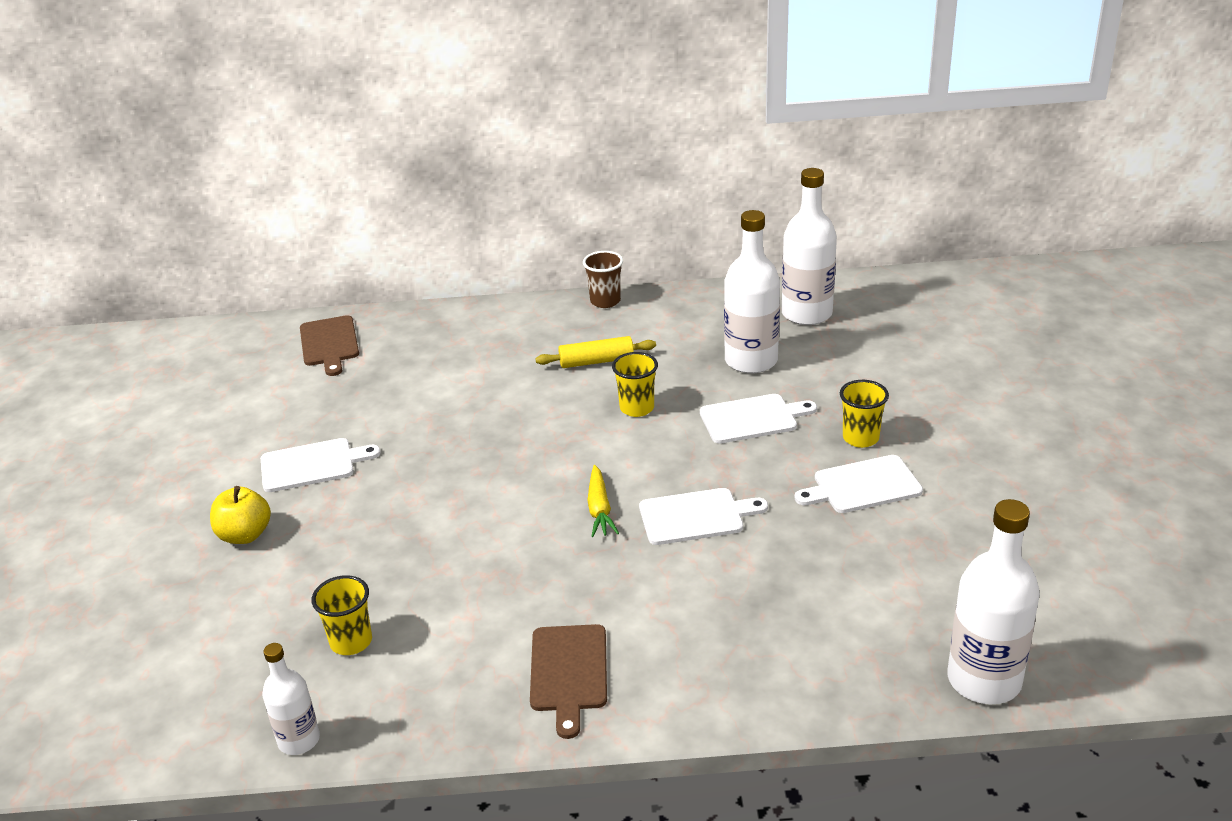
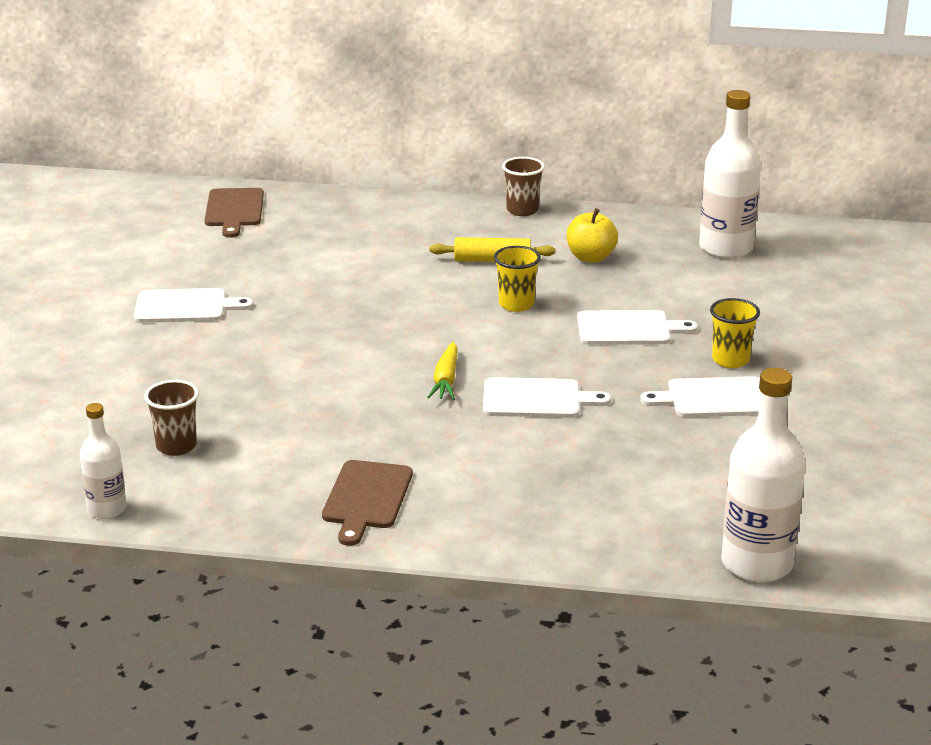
camera: 10 degrees right, 5 degrees down
(245, 535) = (105, 352): yellow apple -> yellow apple (590, 257)
(351, 642) = (176, 446): yellow cup -> brown cup
(751, 361) = (649, 280): white bottle -> none

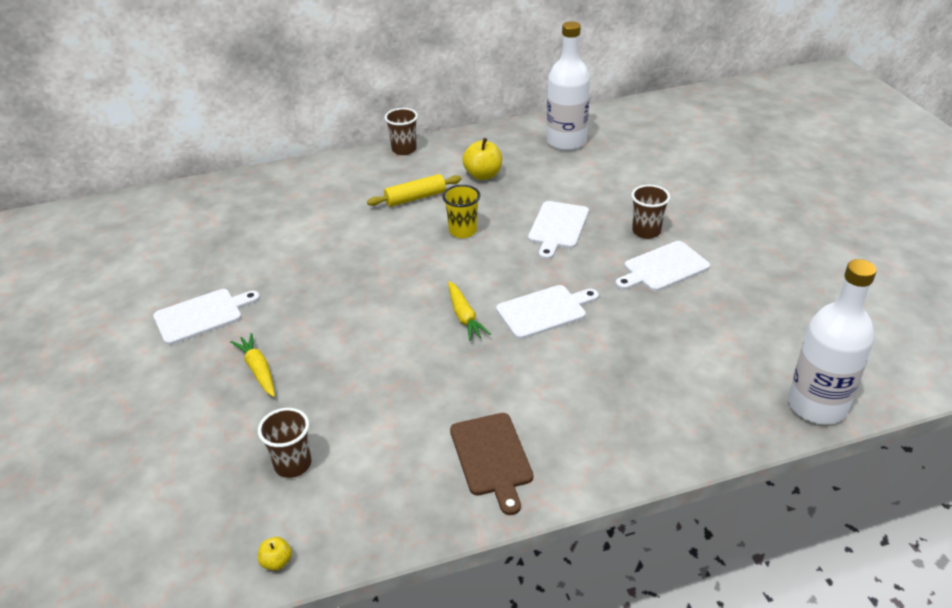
camera: 25 degrees left, 10 degrees up
(107, 509) = (276, 562): white bottle -> yellow apple
(203, 365) = (258, 370): none -> yellow carrot
(234, 210) = (181, 211): brown cutting board -> none
(628, 329) = (557, 227): white cutting board -> white cutting board turned 135 degrees clockwise
(730, 360) = (646, 231): yellow cup -> brown cup

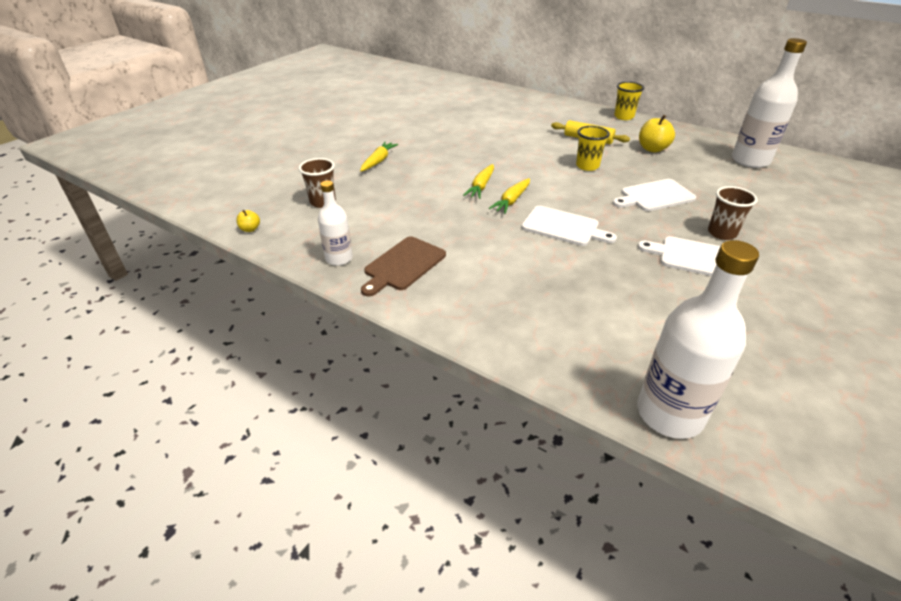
camera: 50 degrees right, 0 degrees up
(202, 315) = (397, 130): white cutting board -> none
(404, 149) = (624, 116): brown cup -> yellow cup
(413, 321) = (481, 186): none -> yellow carrot
(427, 504) = (339, 258): none -> white bottle

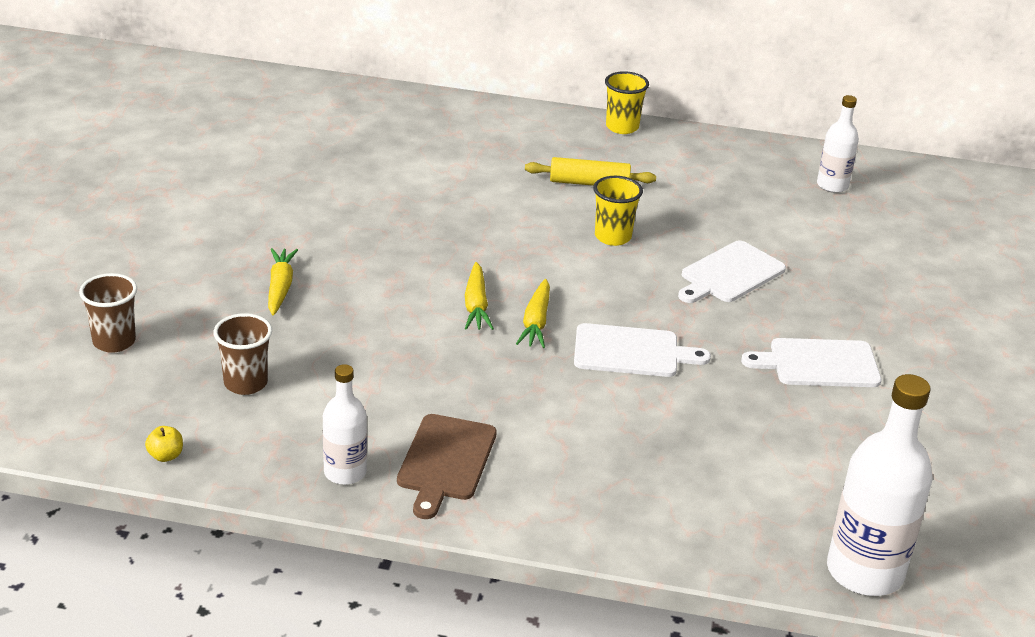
camera: 25 degrees left, 5 degrees down
(652, 149) = (691, 187): yellow apple -> none
(721, 233) = (837, 318): brown cup -> brown cup (114, 341)
(750, 160) = (832, 185): white bottle -> white bottle, size x0.57

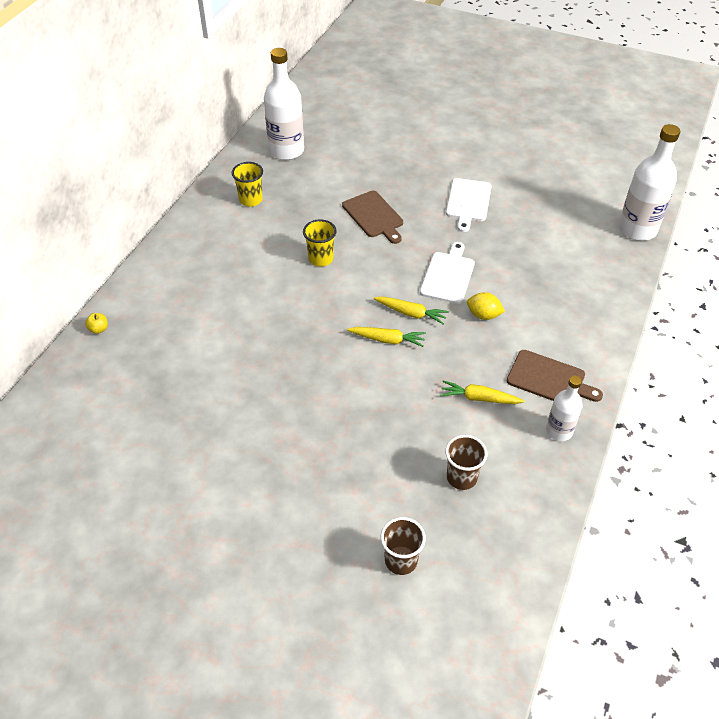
camera: 75 degrees left, 15 degrees up
(166, 456) = (540, 530): yellow apple -> yellow apple (99, 329)
(280, 287) = (346, 447): yellow carrot -> yellow carrot (479, 398)
(559, 390) = (483, 315): none -> yellow lemon
(589, 183) = (251, 257): yellow rolling pin -> none
(622, 127) = (181, 226): yellow cup -> yellow cup (251, 200)
(729, 274) = (374, 216): white cutting board -> brown cutting board
(832, 185) = (286, 150): white bottle -> white bottle, size x1.75

